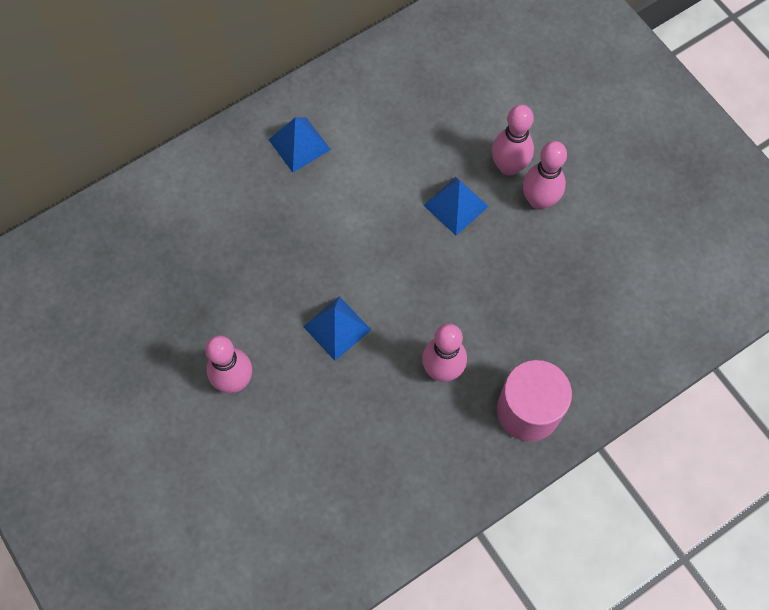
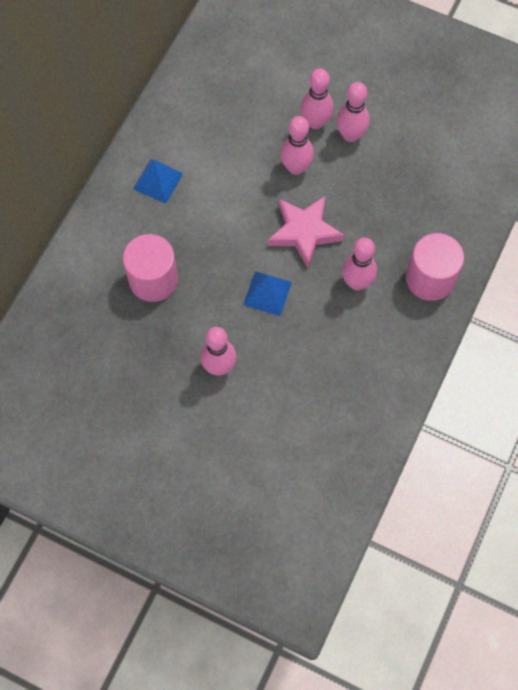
camera: 30 degrees left, 0 degrees up
(227, 247) = (153, 279): none -> pink cylinder
(420, 282) = (304, 232): none -> pink star
(455, 205) = (296, 167): blue pyramid -> pink bowling pin

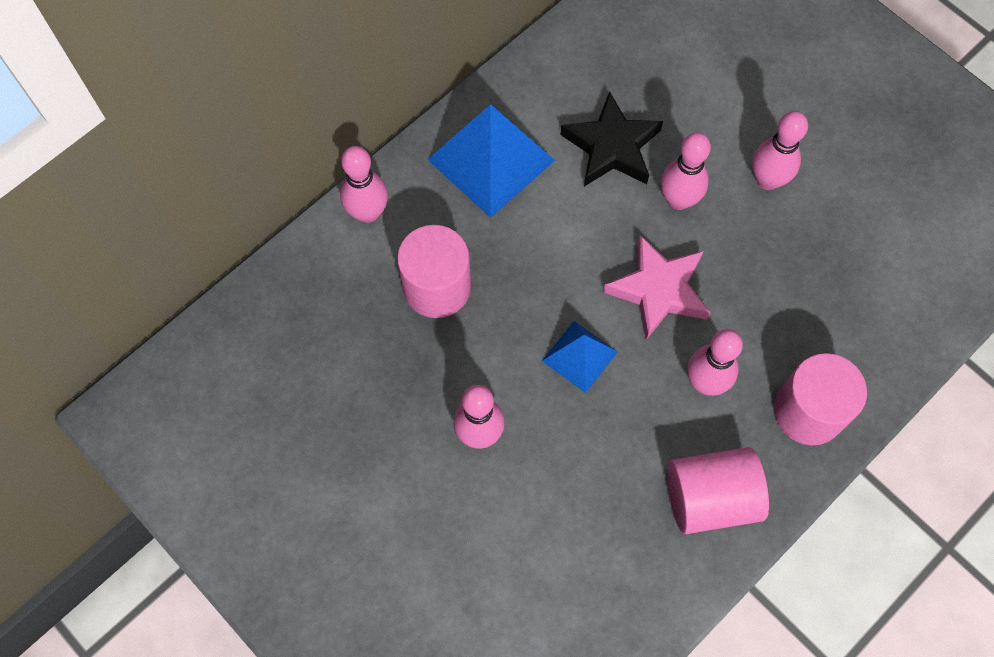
camera: 20 degrees right, 0 degrees up
(158, 181) = (491, 159): blue pyramid -> blue pyramid, size x1.77
(238, 146) = (611, 147): none -> black star
(315, 122) = (726, 148): pink bowling pin -> pink bowling pin (368, 212)
(386, 355) = (710, 498): none -> pink cylinder

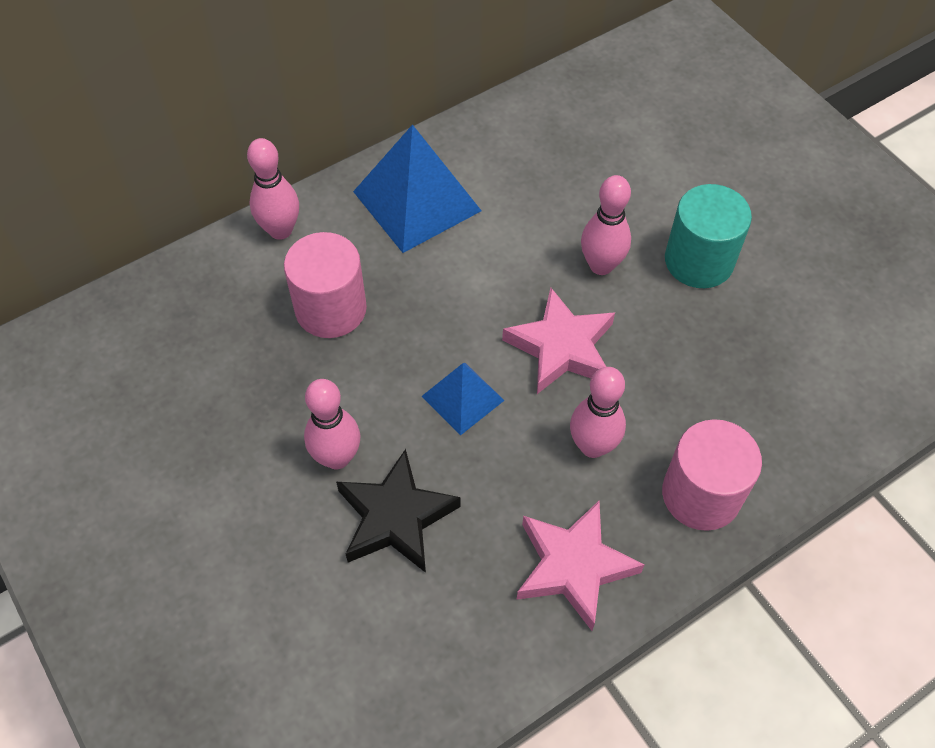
camera: 10 degrees right, 10 degrees down
(611, 147) = (542, 207): black star -> black star (395, 517)
(710, 498) = (573, 566): pink cylinder -> pink star
(767, 180) = (699, 261): pink bowling pin -> turquoise cylinder

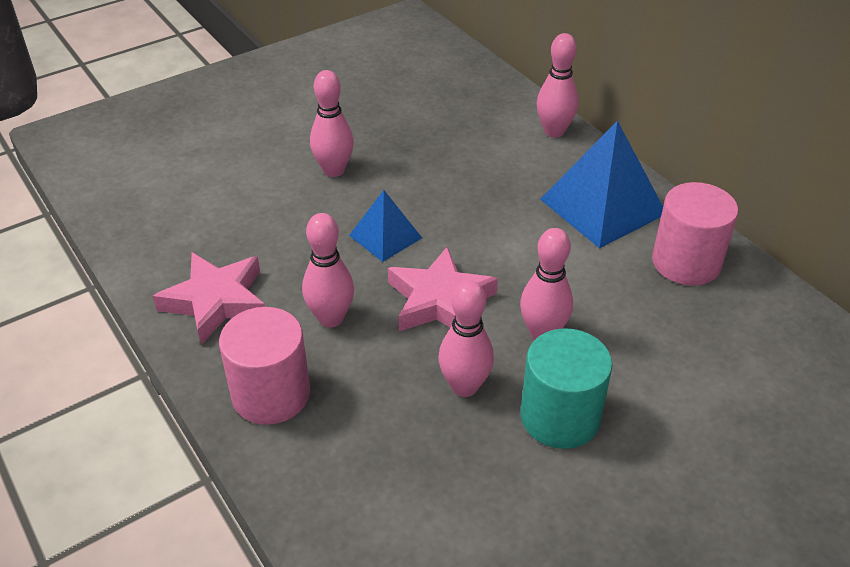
camera: 90 degrees right, 15 degrees down
(331, 309) = (475, 161): pink cylinder -> pink cylinder (686, 262)
(395, 517) = (278, 201): black star -> none
(672, 329) = (464, 386): none -> pink bowling pin

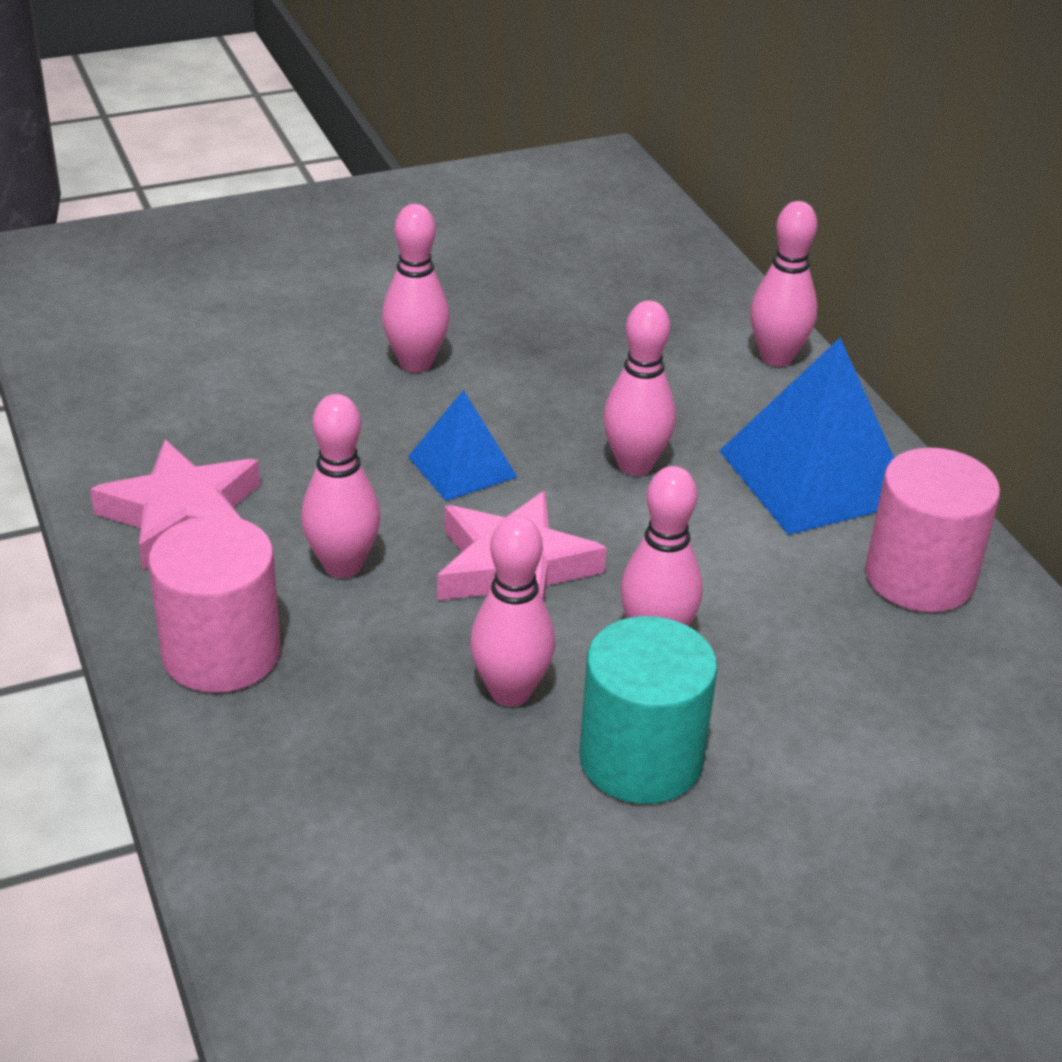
camera: 10 degrees right, 5 degrees down
(492, 217) = (635, 465): none -> pink bowling pin

